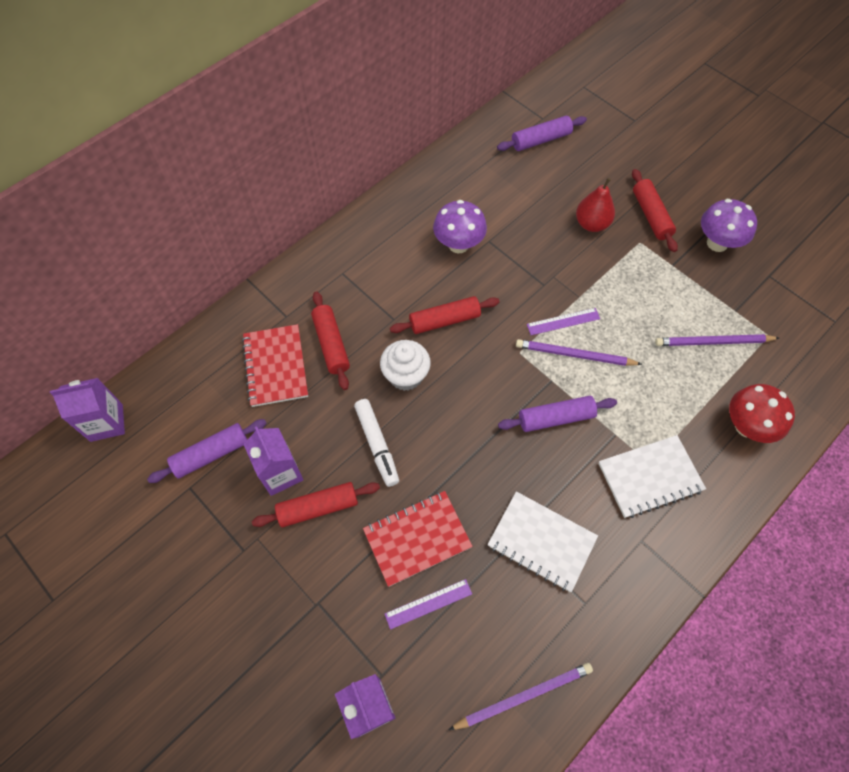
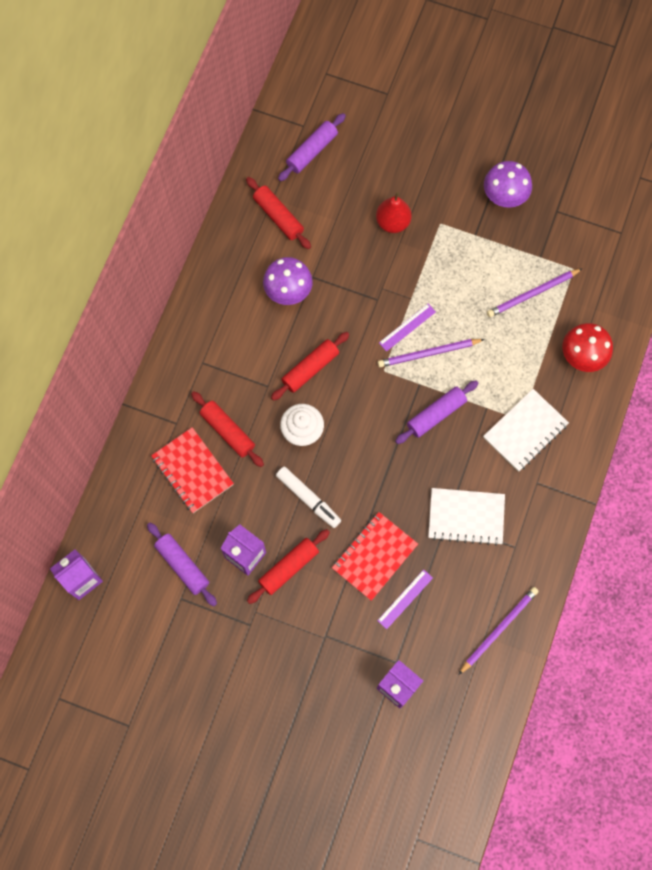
camera: 25 degrees left, 10 degrees up
(211, 454) = (182, 565): purple rolling pin -> purple rolling pin turned 75 degrees counterclockwise
(651, 215) = (439, 192): red rolling pin -> red rolling pin (278, 216)

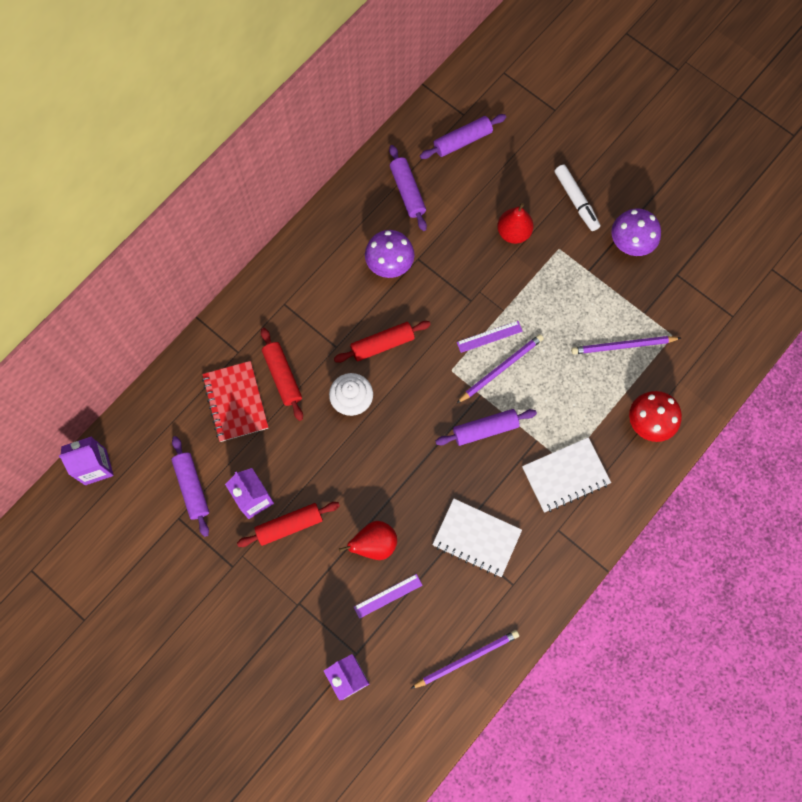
camera: 20 degrees right, 0 degrees up
(278, 216) = (407, 191): red rolling pin -> purple rolling pin
(308, 499) = (333, 467): white marker -> white marker (576, 201)
(374, 556) = (374, 544): red notebook -> red pear
(429, 353) = (500, 369): purple pencil -> purple pencil turned 135 degrees clockwise

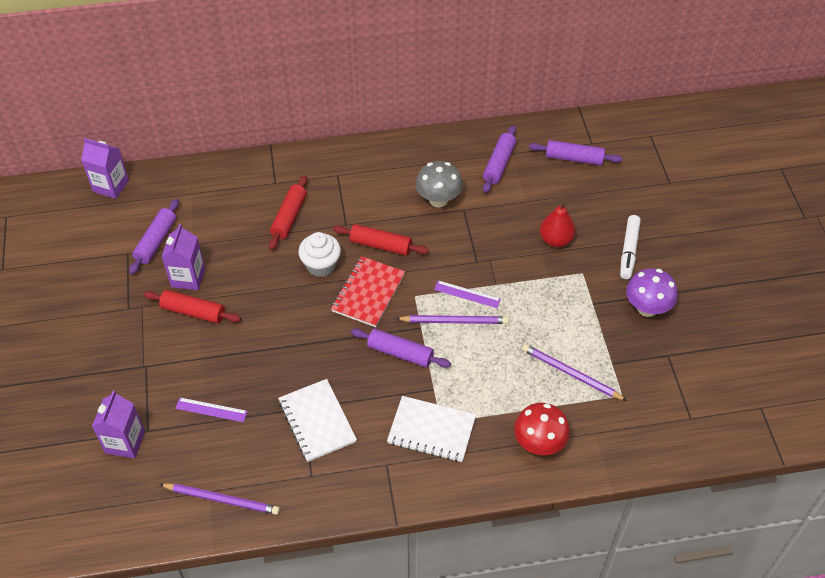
camera: 40 degrees right, 20 degrees down
(235, 402) = (241, 211): red notebook -> red notebook (368, 293)
(374, 544) = (238, 368): red pear -> none
(389, 265) = (438, 200): purple mushroom -> grey mushroom

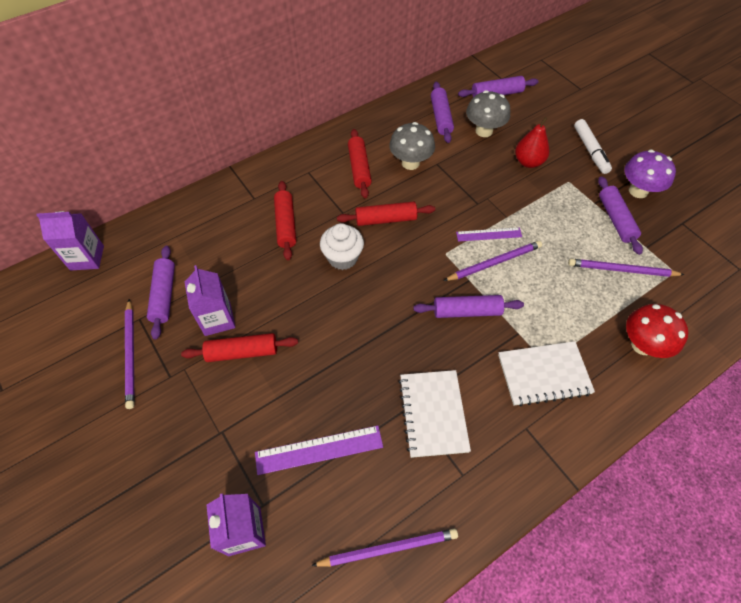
camera: 25 degrees left, 5 degrees up
(107, 279) = (131, 354): none -> purple pencil
(211, 409) = (319, 449): purple ruler -> purple ruler, size x1.55
(317, 421) = (433, 414): white notebook -> white notebook turned 45 degrees clockwise
(368, 293) = (402, 267): red notebook -> none
(386, 188) = (359, 168): none -> red rolling pin
(533, 193) = (484, 131): none -> grey mushroom
(601, 326) = (615, 219): none -> purple rolling pin

